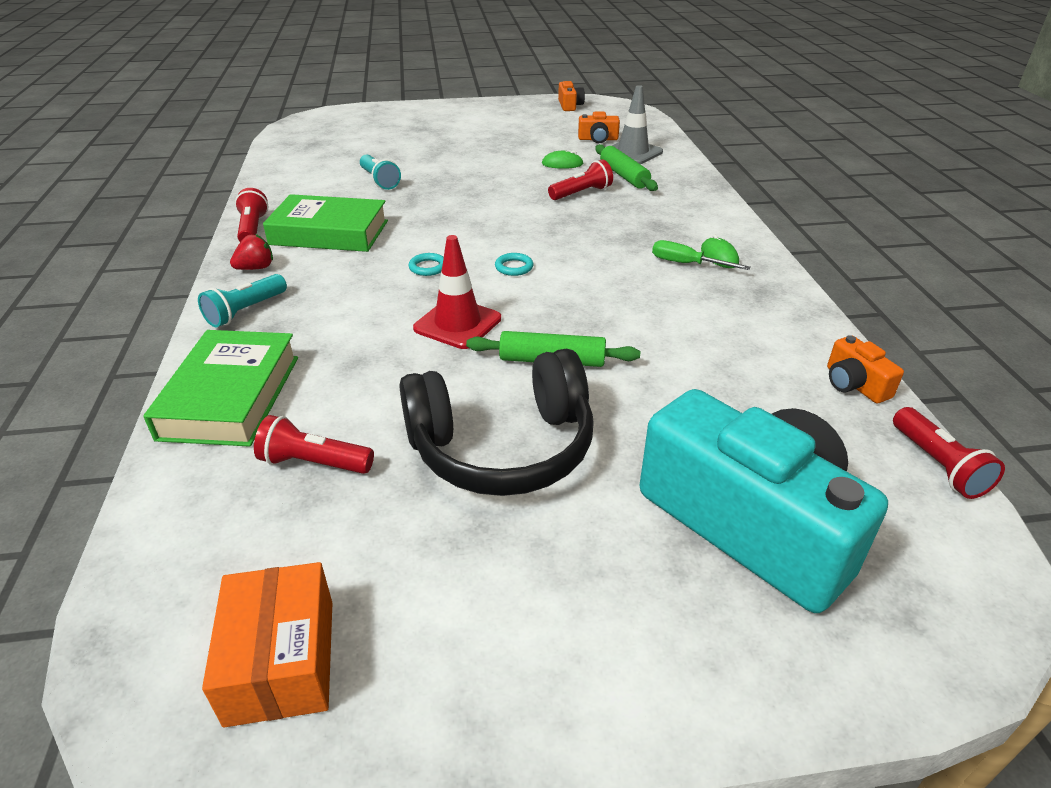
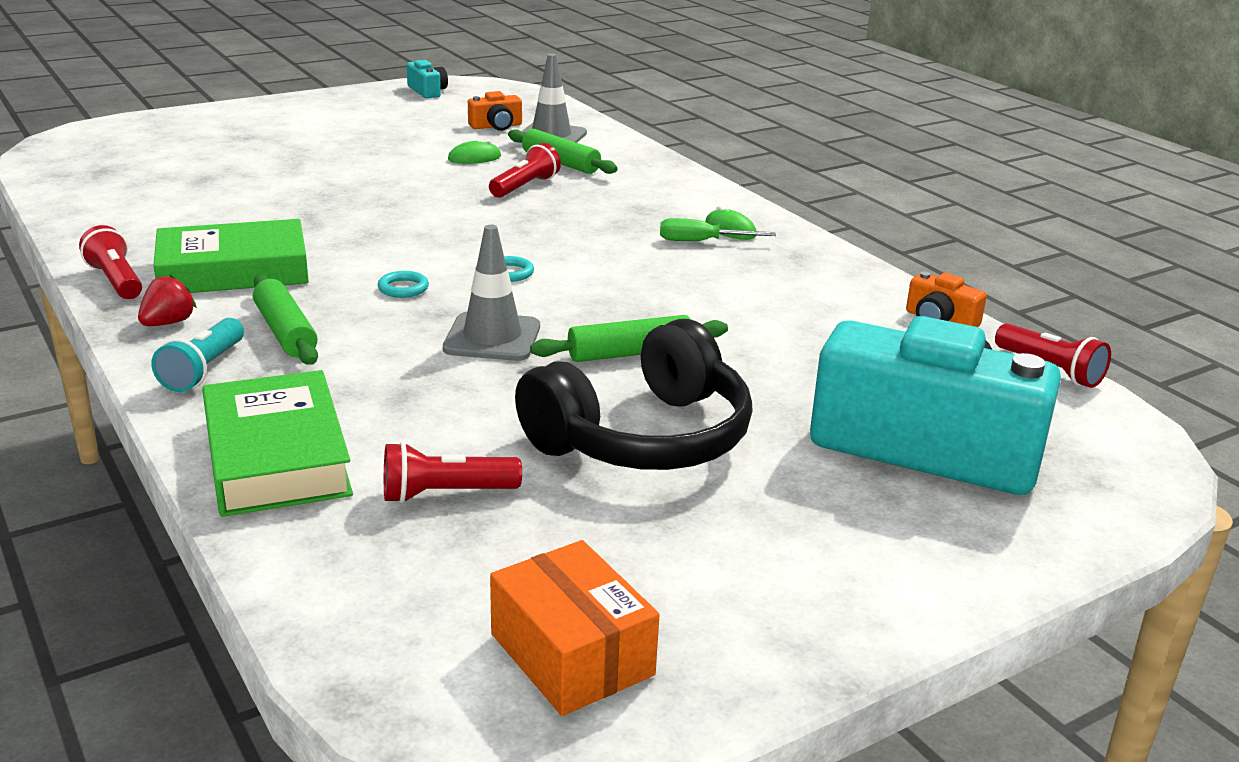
camera: 25 degrees left, 10 degrees down
(321, 290) = (286, 332): none -> green rolling pin
(379, 181) = (246, 204): turquoise flashlight -> none
(457, 323) = (492, 338): red traffic cone -> grey traffic cone
(570, 105) = (427, 91): orange camera -> turquoise camera

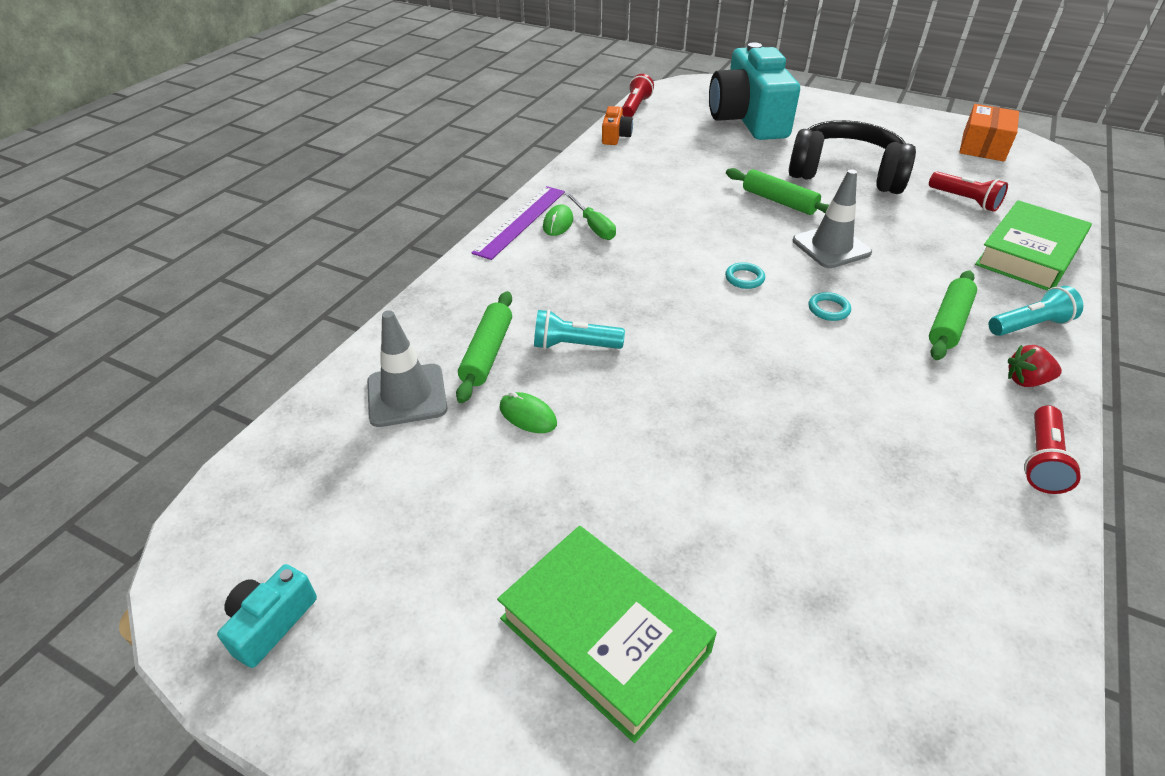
camera: 120 degrees left, 15 degrees up
(233, 270) = (929, 407): green book -> green book (604, 635)
(496, 126) = (400, 455): orange camera -> none
(525, 187) = (574, 345): red flashlight -> turquoise flashlight
(754, 216) = (521, 221): none -> purple ruler

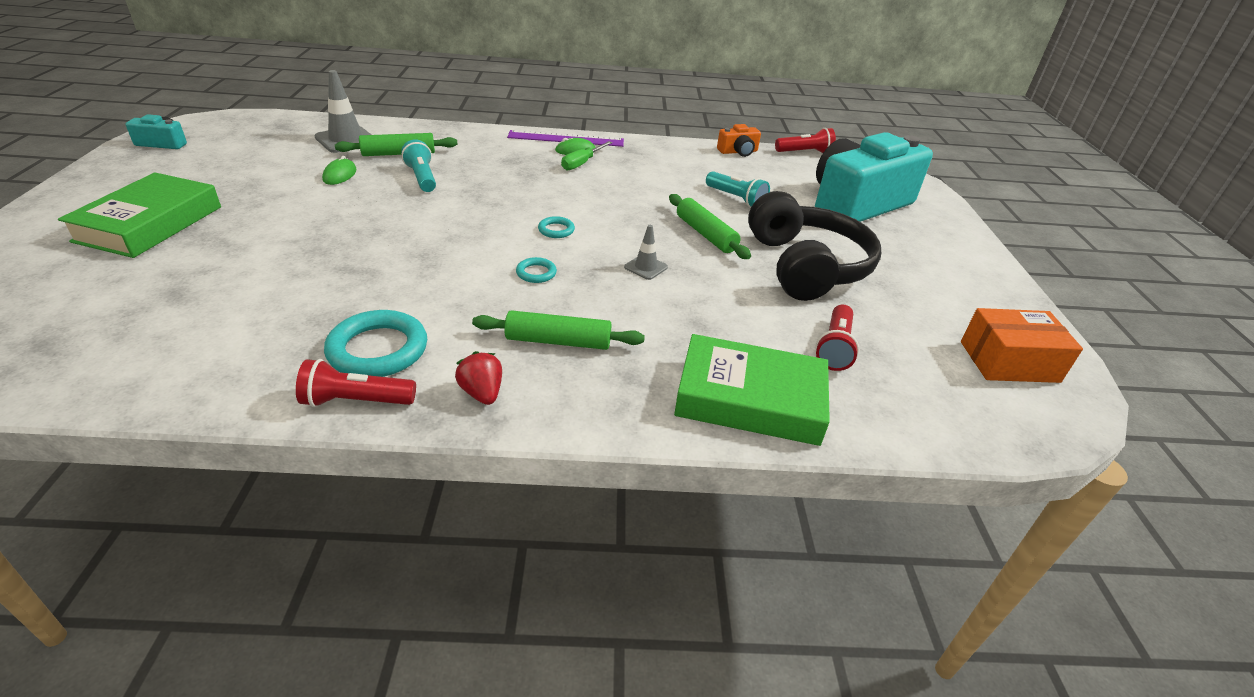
camera: 60 degrees right, 5 degrees down
(779, 201) = (706, 234): green rolling pin -> green rolling pin turned 45 degrees counterclockwise
(831, 247) = (646, 267): grey traffic cone -> grey traffic cone, size x0.55
(957, 435) = (378, 350): none -> turquoise ring
(1029, 326) = (588, 397): turquoise flashlight -> turquoise flashlight (736, 199)

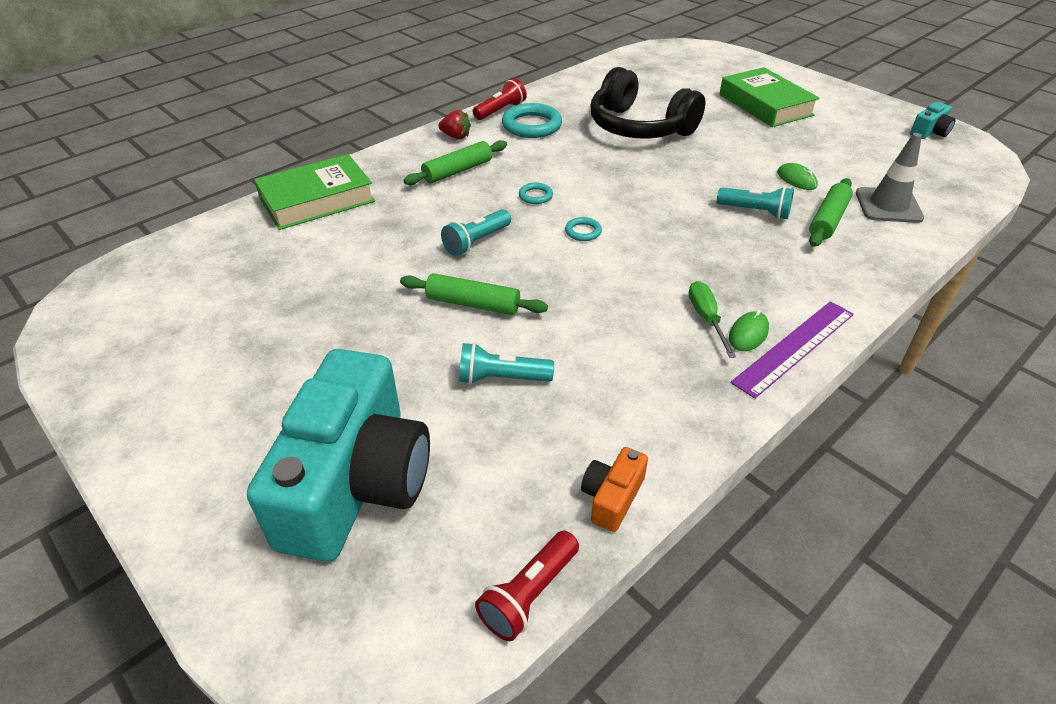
camera: 140 degrees right, 5 degrees up
(646, 267) = (476, 242): grey traffic cone -> turquoise flashlight
(806, 266) = (352, 324): black headphones -> black headphones (639, 127)
(834, 348) = (281, 258): red flashlight -> none
(1009, 361) = (125, 325): orange box -> none

